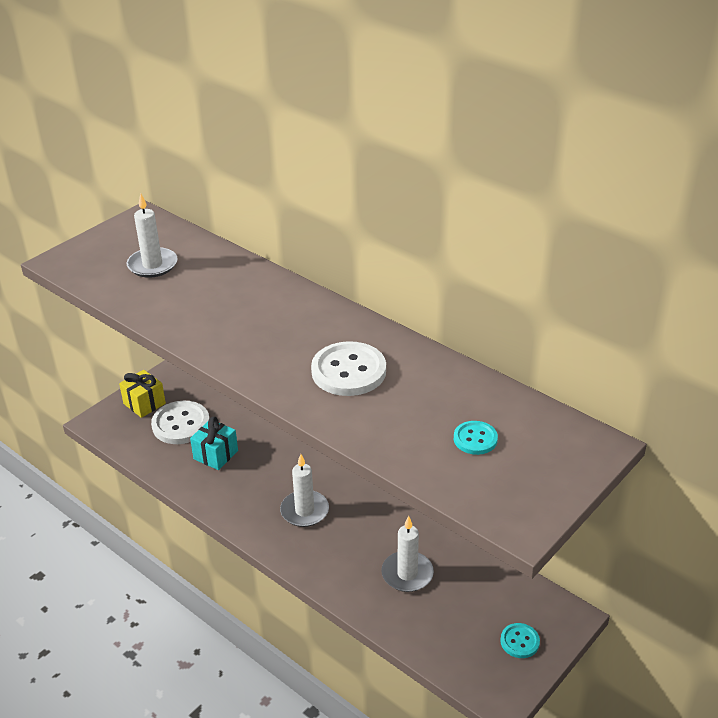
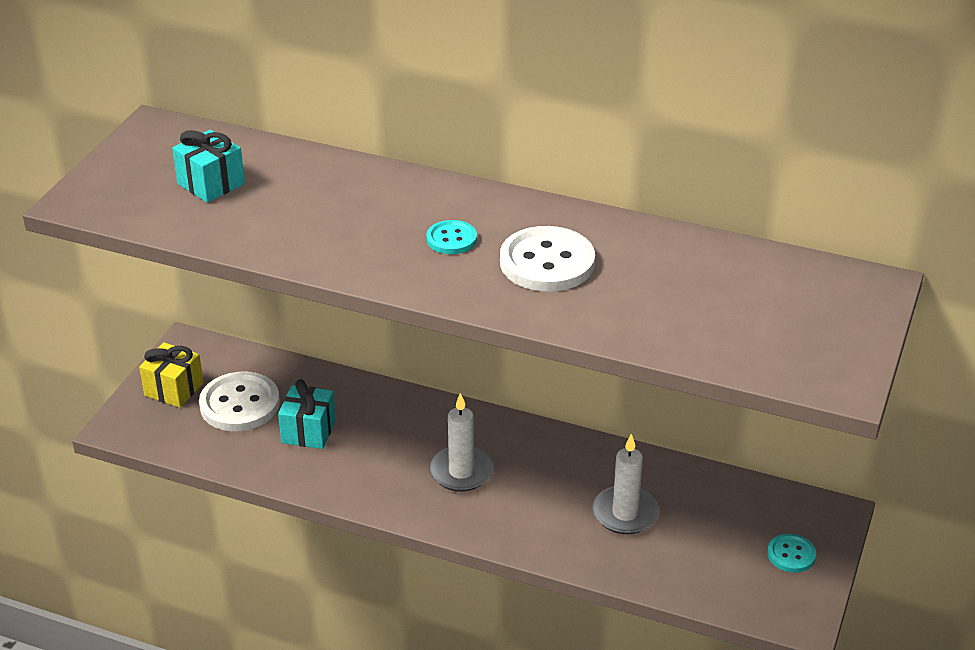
camera: 20 degrees left, 0 degrees up
(152, 265) = (211, 184): white candle -> turquoise gift
(475, 439) = (739, 306): turquoise button -> turquoise button (451, 239)

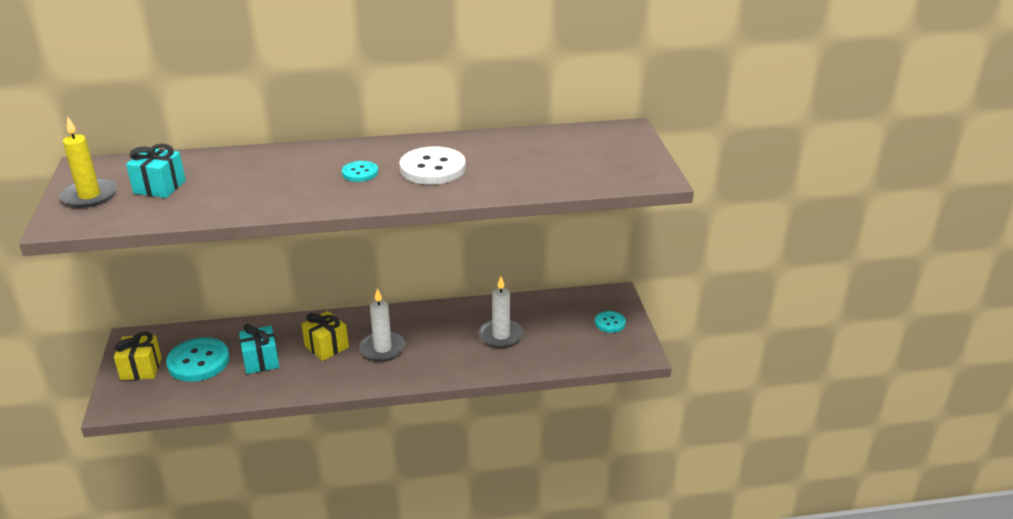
camera: 30 degrees left, 5 degrees down
(131, 172) = (89, 196): none -> yellow candle
(239, 404) = (198, 361): white button -> turquoise button
(395, 442) = (326, 347): none -> yellow gift

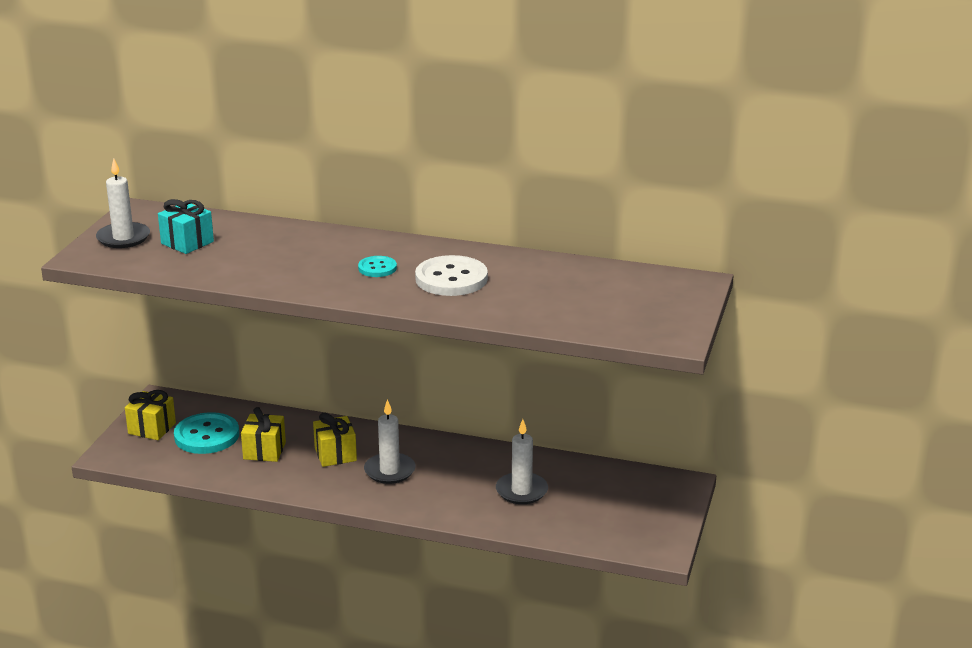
camera: 25 degrees right, 5 degrees down
(89, 196) = (123, 238): yellow candle -> white candle
(261, 361) = (264, 451): turquoise gift -> yellow gift
(610, 323) = (653, 510): turquoise button -> none

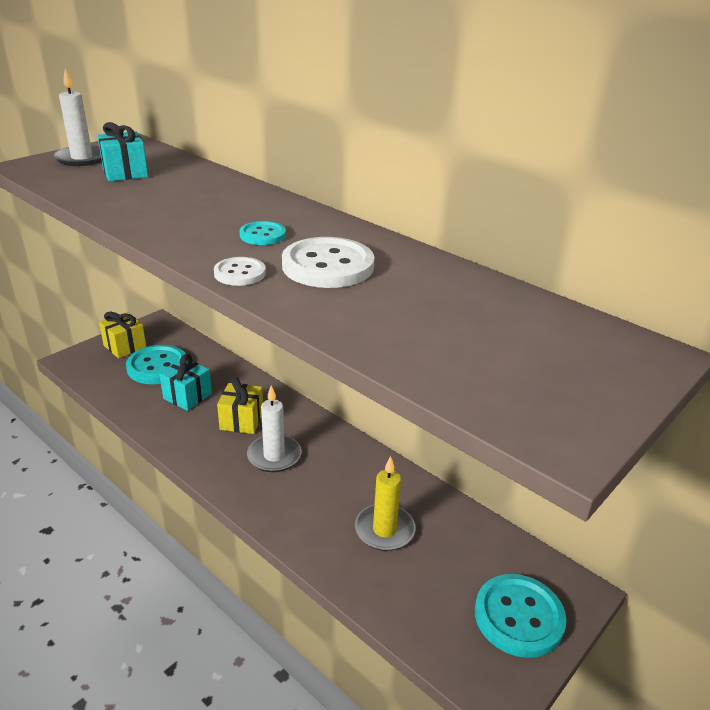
camera: 25 degrees right, 5 degrees up
(264, 451) = (187, 396): yellow gift -> turquoise gift
(397, 299) = (240, 273): none -> white button
(521, 491) = (384, 530): white candle -> yellow candle
(651, 509) = (518, 617): none -> turquoise button

